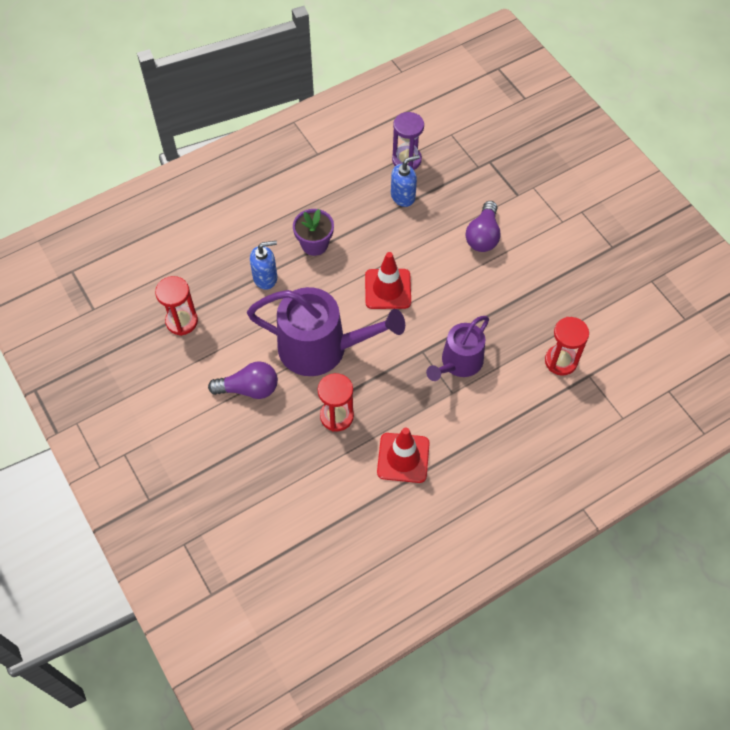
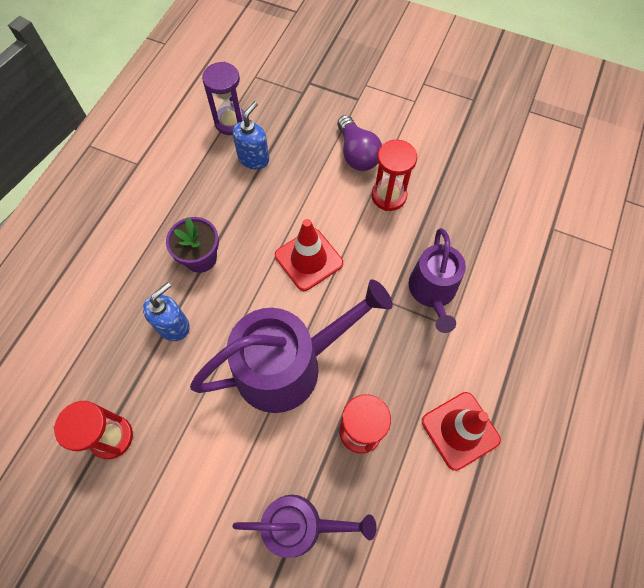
camera: 35 degrees left, 5 degrees up
(249, 389) = (244, 466): purple light bulb -> none
(257, 443) = (300, 525): none -> purple watering can
(561, 361) = (519, 230): red hourglass -> red hourglass (388, 196)

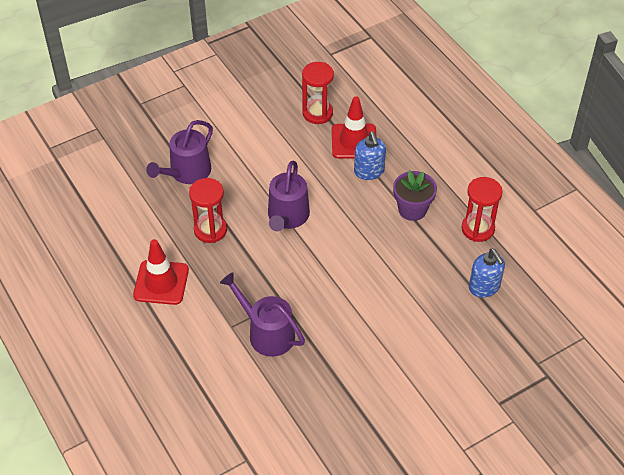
camera: 125 degrees right, 15 degrees down
(231, 122) = (537, 291): purple hourglass -> none
(288, 365) = (287, 217): purple watering can -> purple watering can, size x0.62
(308, 259) = (358, 272): red traffic cone -> red traffic cone (354, 141)
(357, 153) = (435, 363): purple light bulb -> none
(388, 196) = (374, 359): red hourglass -> red hourglass (477, 229)

